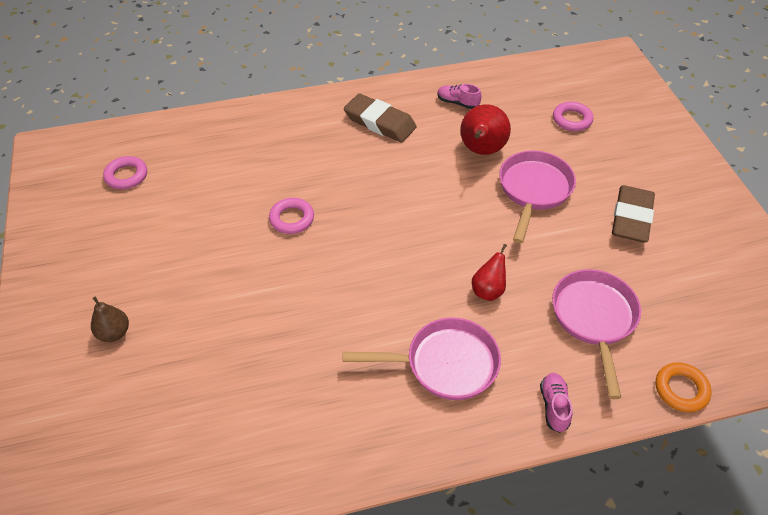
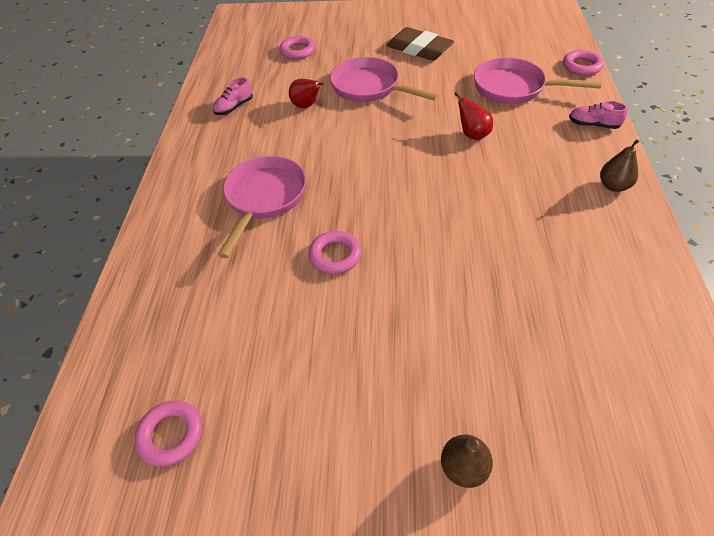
camera: 70 degrees left, 0 degrees up
(380, 122) = (227, 163): brown eraser -> none
(445, 364) = (547, 175): pink pan -> pink pan (264, 198)
(447, 428) = (613, 186): none -> brown pear
(481, 150) = (306, 106): red pear -> red pear, size x0.59
(681, 389) = (581, 66): orange ring -> pink ring

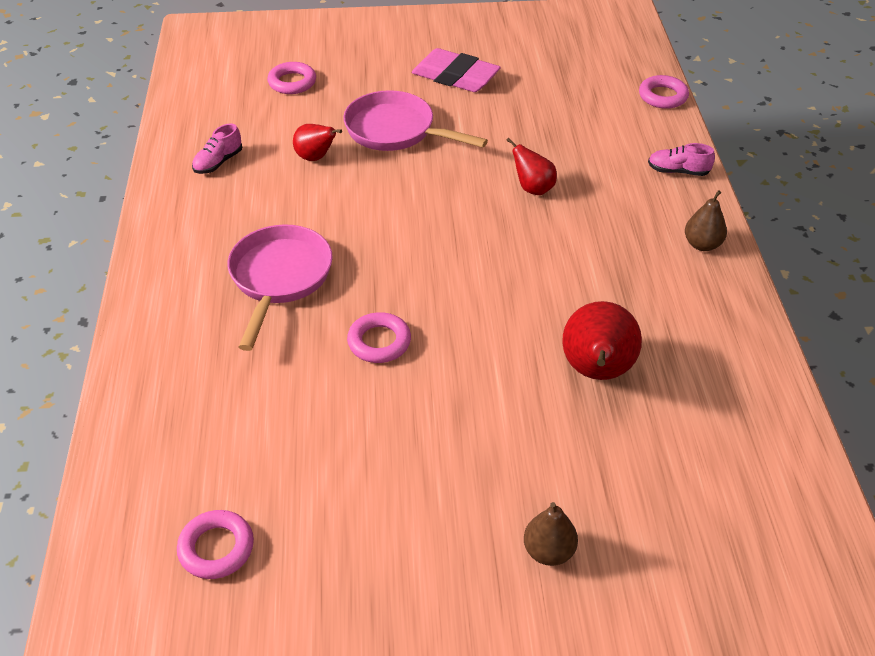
camera: 10 degrees left, 5 degrees down
(419, 49) = (455, 76): brown eraser -> pink eraser
(513, 88) = (579, 127): pink pan -> none
(517, 293) = (596, 371): none -> red pear

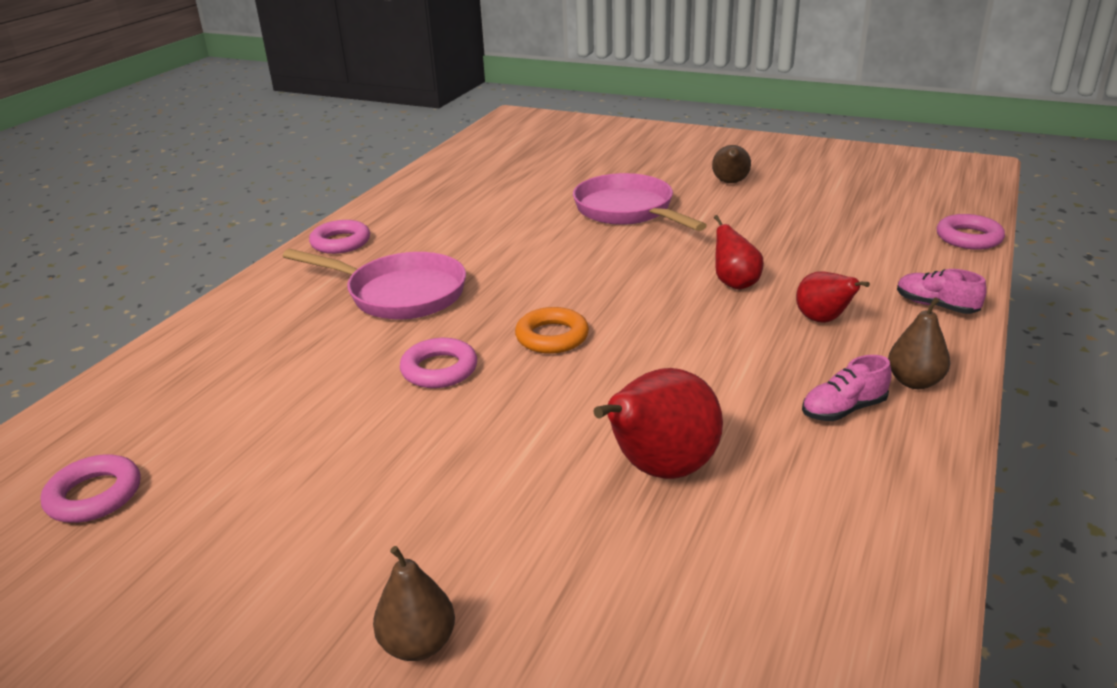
camera: 30 degrees right, 15 degrees down
(218, 162) = (438, 202): pink shoe -> pink shoe (843, 410)
(279, 278) = (400, 294): pink pan -> pink pan turned 75 degrees clockwise
(292, 82) = (563, 161): pink ring -> pink ring (340, 242)
(315, 157) = (529, 215): red pear -> red pear (823, 320)
(438, 283) = (552, 337): none -> orange ring
(455, 76) = (730, 182): pink eraser -> brown pear

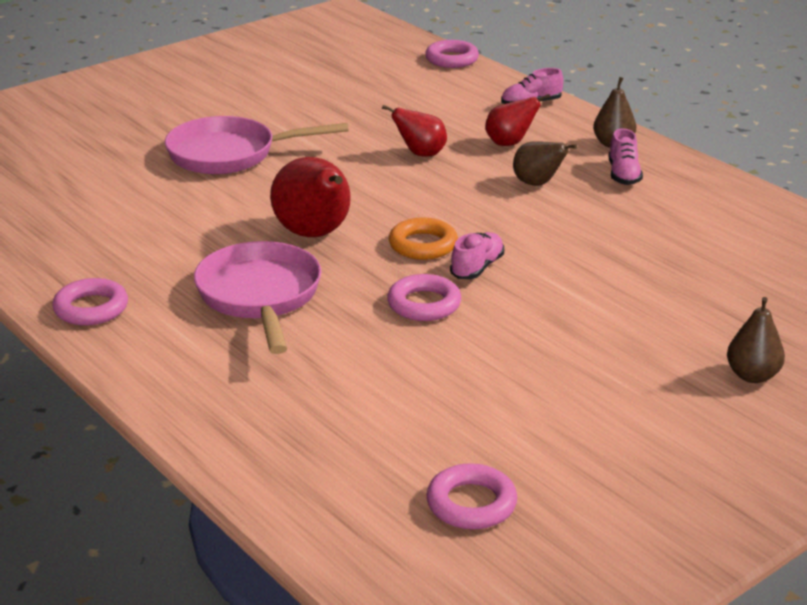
camera: 65 degrees left, 0 degrees up
(400, 294) = (260, 297): pink pan -> pink pan turned 60 degrees counterclockwise
(532, 377) = (477, 268): none -> pink shoe
(660, 470) = (638, 252): red pear -> red pear (315, 234)
(730, 182) = (236, 99): brown pear -> brown pear (537, 184)

